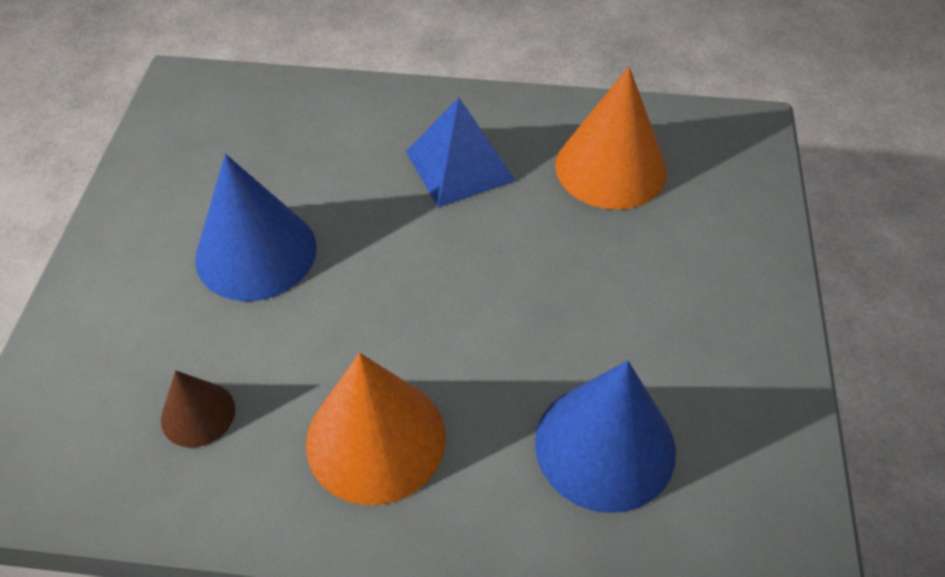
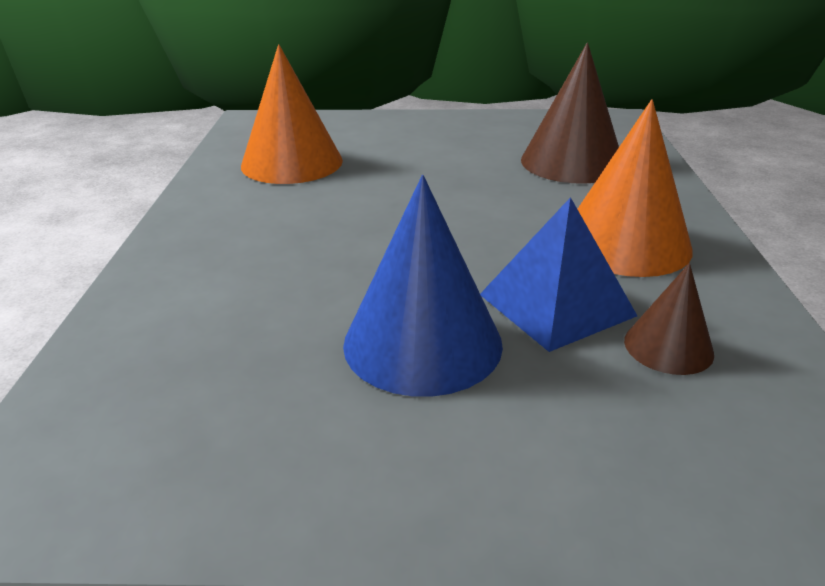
camera: 95 degrees left, 20 degrees down
(460, 165) = (280, 226): blue pyramid -> blue pyramid (556, 305)
(605, 446) = (572, 162): blue cone -> brown cone

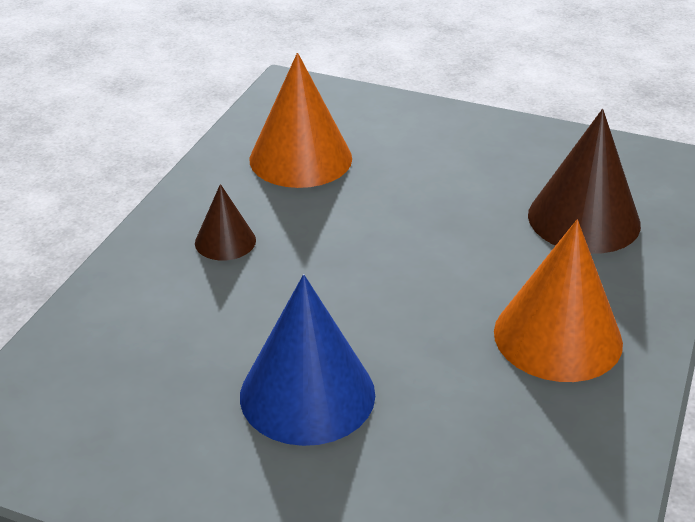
camera: 20 degrees right, 5 degrees up
(556, 305) = (442, 387): blue pyramid -> none
(668, 347) = (508, 455): brown cone -> brown cone (225, 241)

